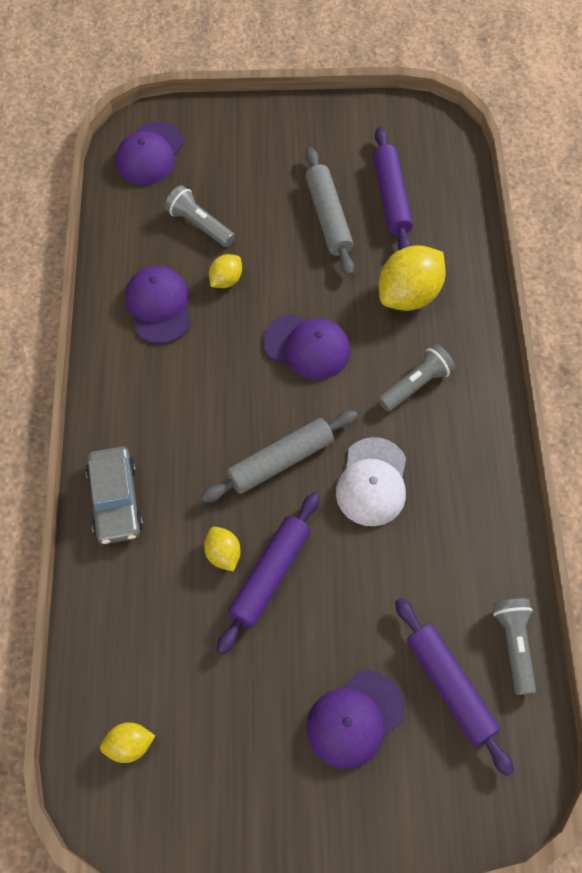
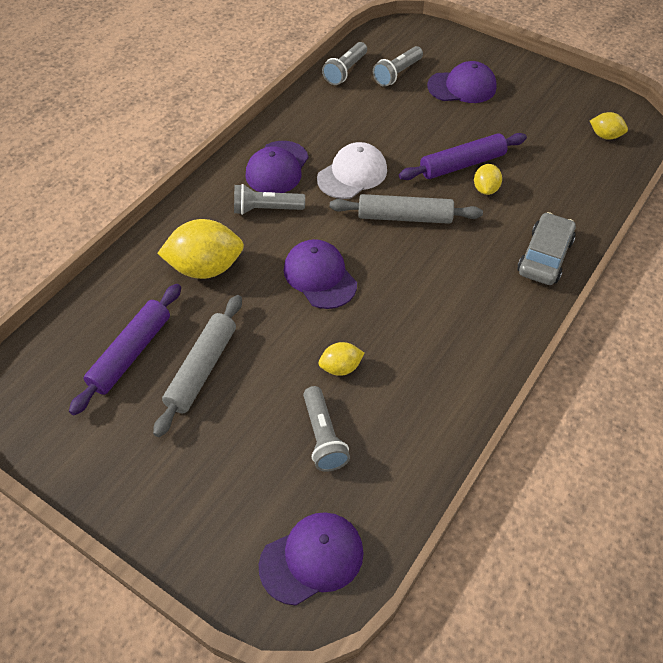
camera: 145 degrees left, 10 degrees down
(159, 306) = (417, 380): purple cap -> purple cap (277, 168)
(450, 686) = (397, 74): purple rolling pin -> grey flashlight

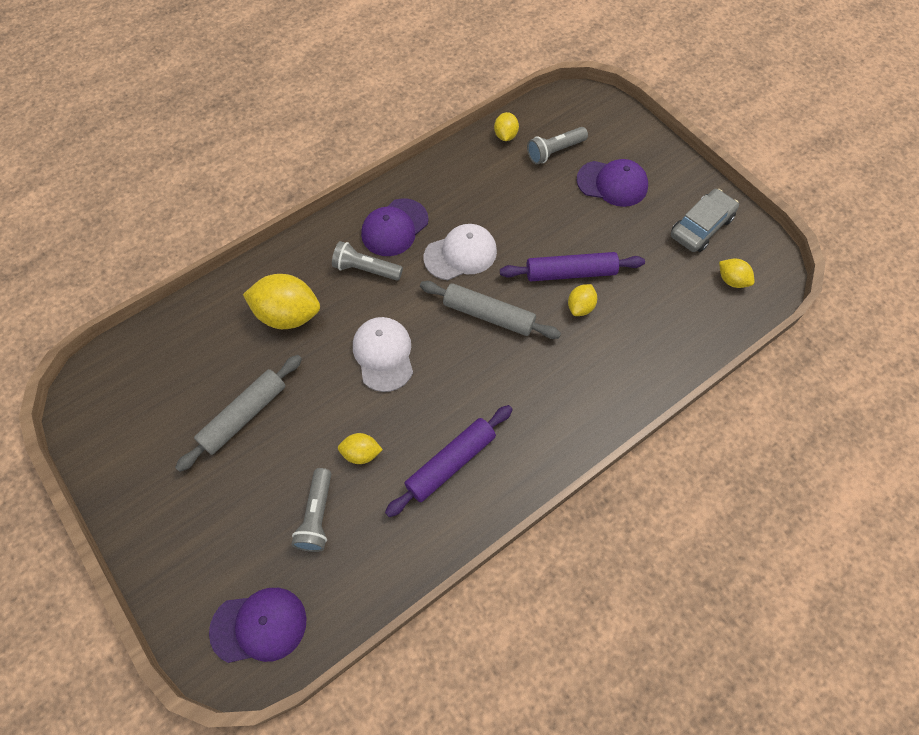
camera: 20 degrees right, 10 degrees up
(131, 353) = (193, 381): purple rolling pin -> purple rolling pin (451, 463)
(320, 276) = (383, 354): purple cap -> white cap
(345, 71) = (505, 135): grey flashlight -> yellow lemon
(544, 256) = (602, 398): grey car -> grey car (701, 227)

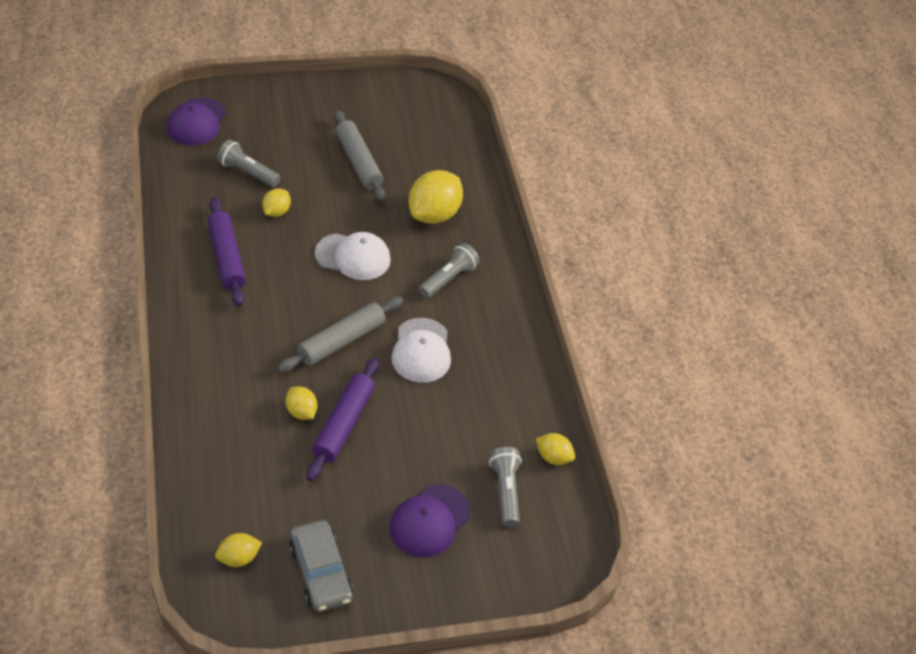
camera: 110 degrees right, 15 degrees down
(394, 227) = (483, 316): purple cap -> none

